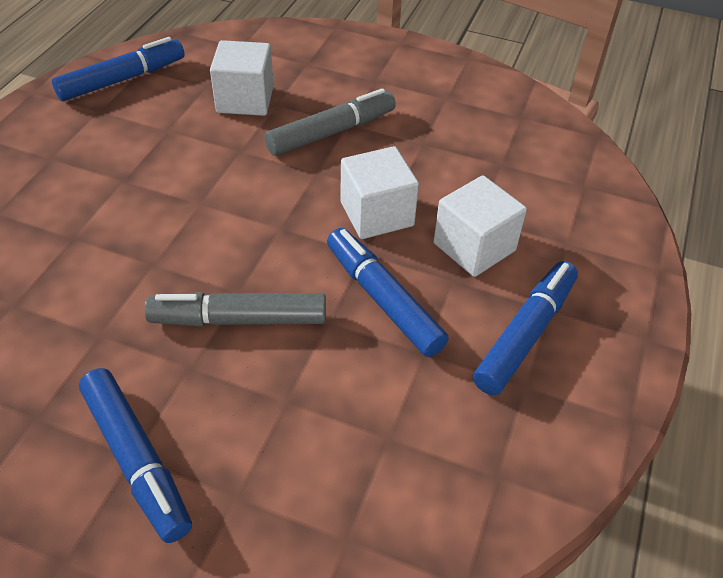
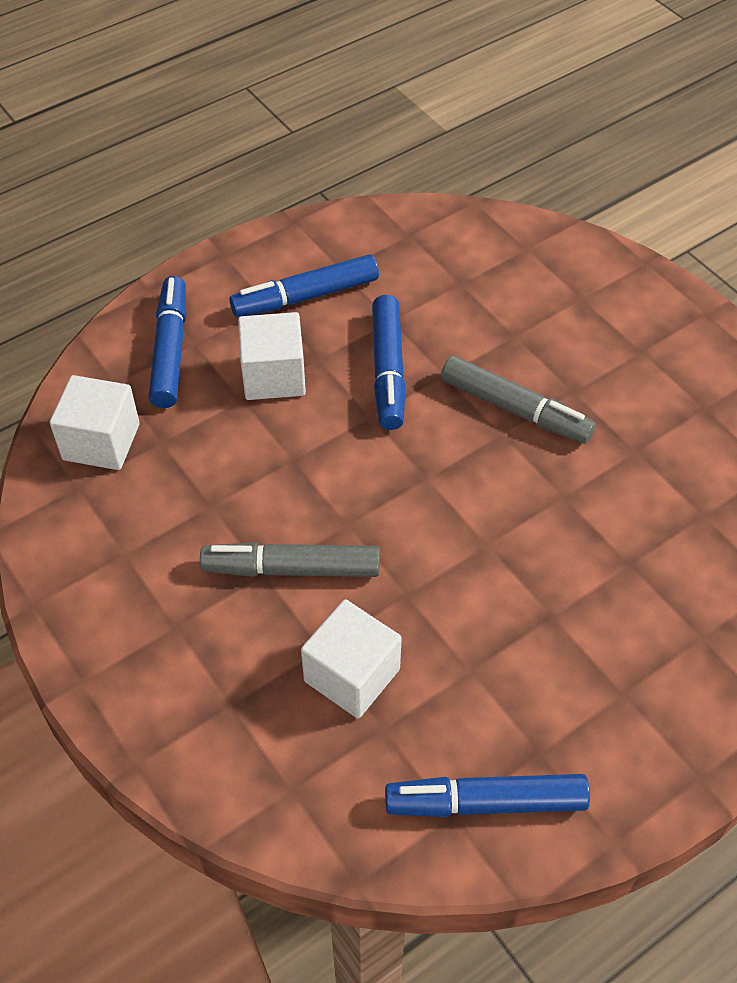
camera: 145 degrees left, 5 degrees up
(137, 459) = (639, 347): blue marker -> blue marker (170, 350)
(376, 214) = (328, 447): white cube -> white cube (101, 442)

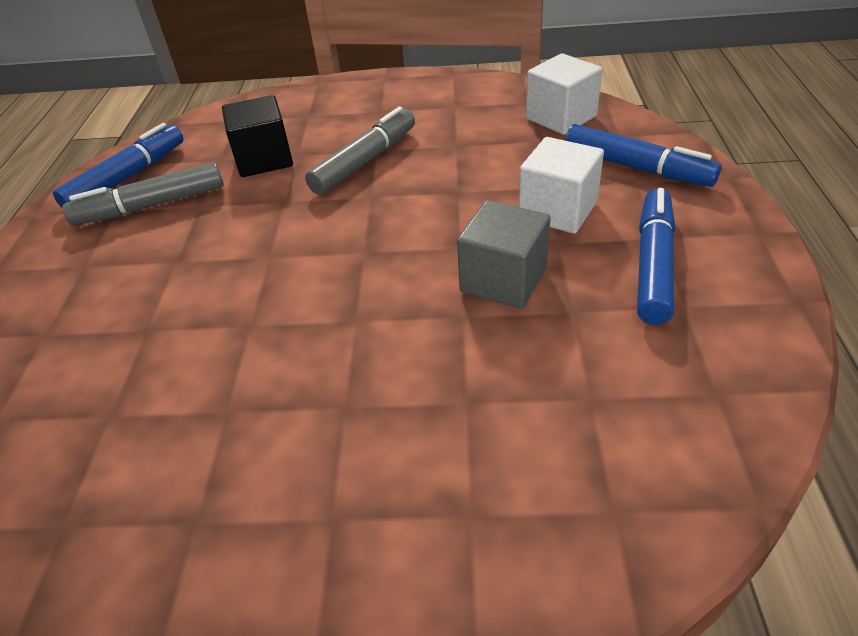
camera: 130 degrees right, 10 degrees down
(352, 675) = (264, 159): white cube -> black cube
(388, 370) = (503, 280): blue marker -> grey cube
(514, 409) = (371, 345): grey marker -> grey marker (151, 206)

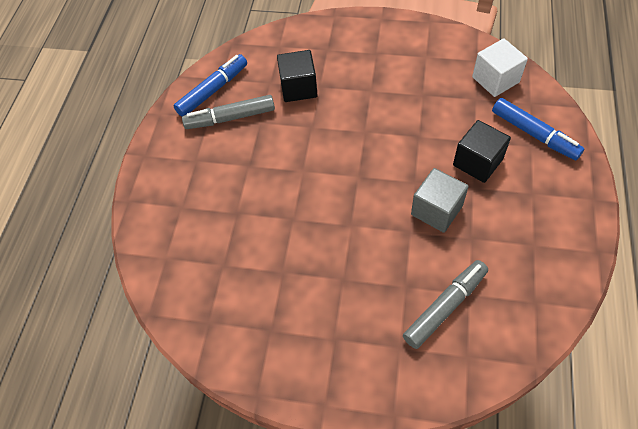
camera: 10 degrees right, 15 degrees up
(364, 161) = (362, 100): grey marker -> grey marker (445, 307)
(558, 210) = (477, 162): white cube -> black cube
(653, 264) = (524, 213): blue marker -> none

